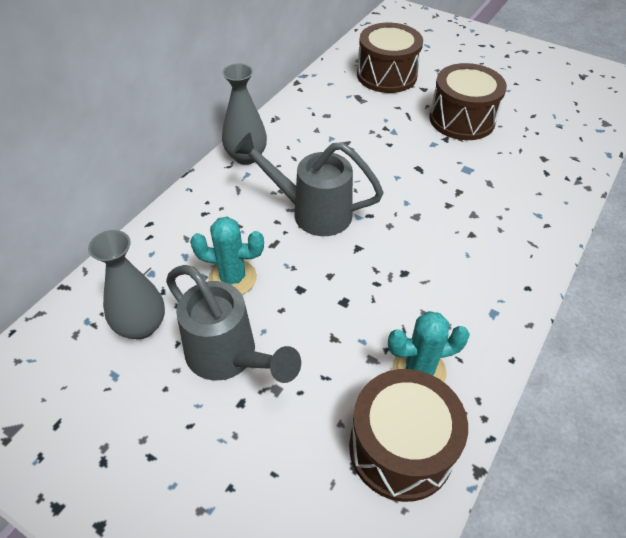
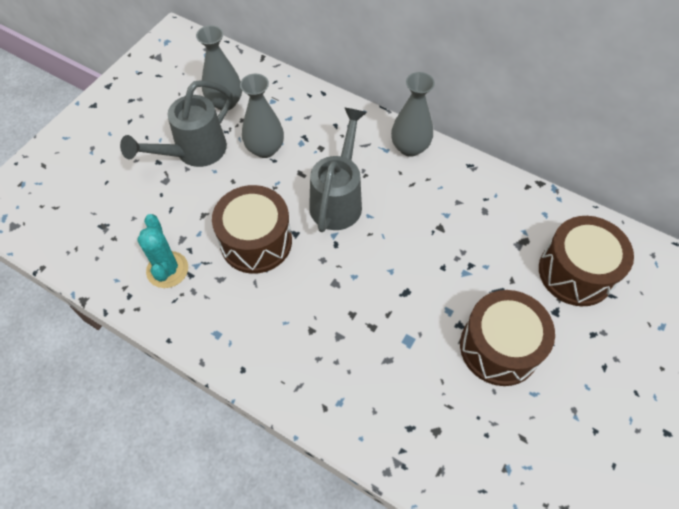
camera: 90 degrees right, 10 degrees up
(232, 278) = (265, 149): turquoise cactus -> grey vase
(401, 448) = (109, 253): brown drum -> brown drum (256, 241)

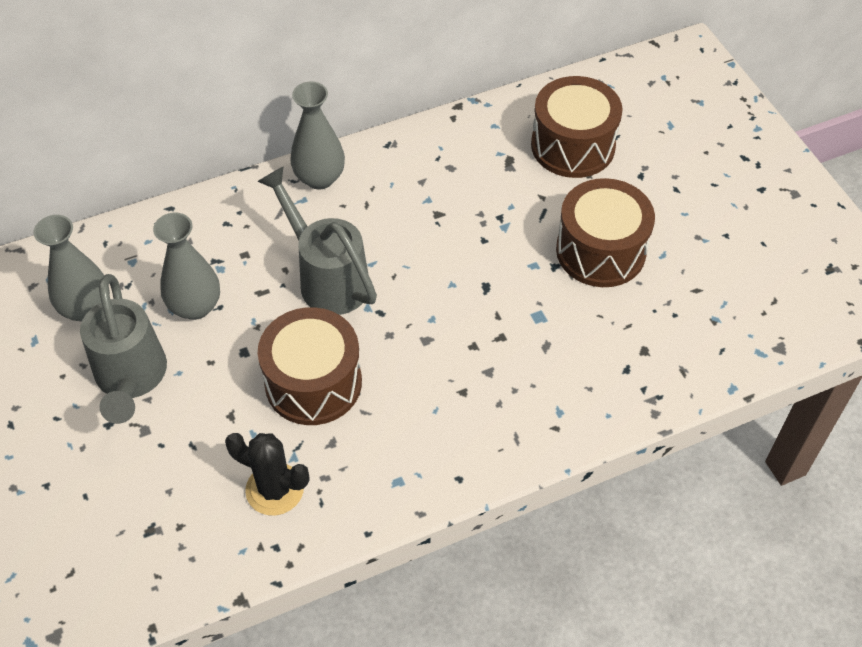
camera: 55 degrees left, 5 degrees down
(167, 270) = (274, 489): turquoise cactus -> black cactus

